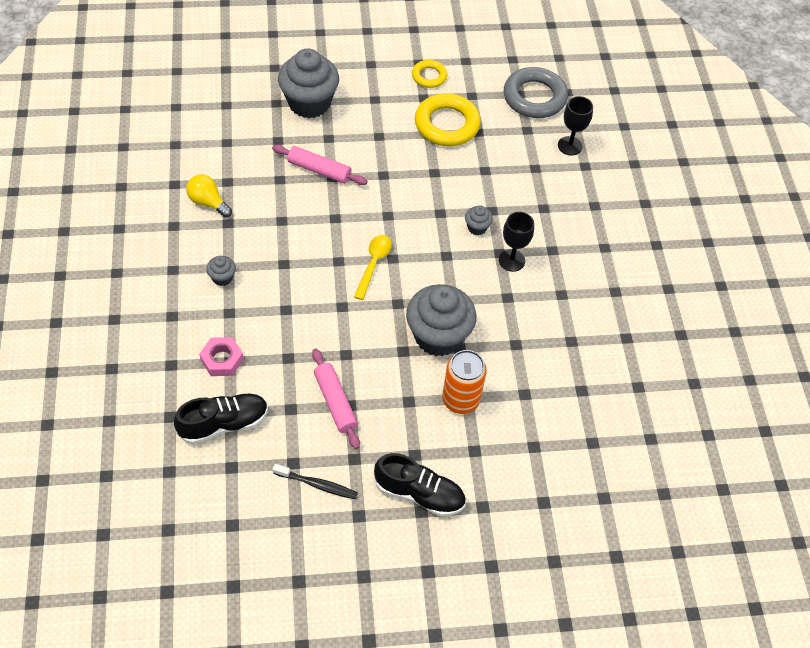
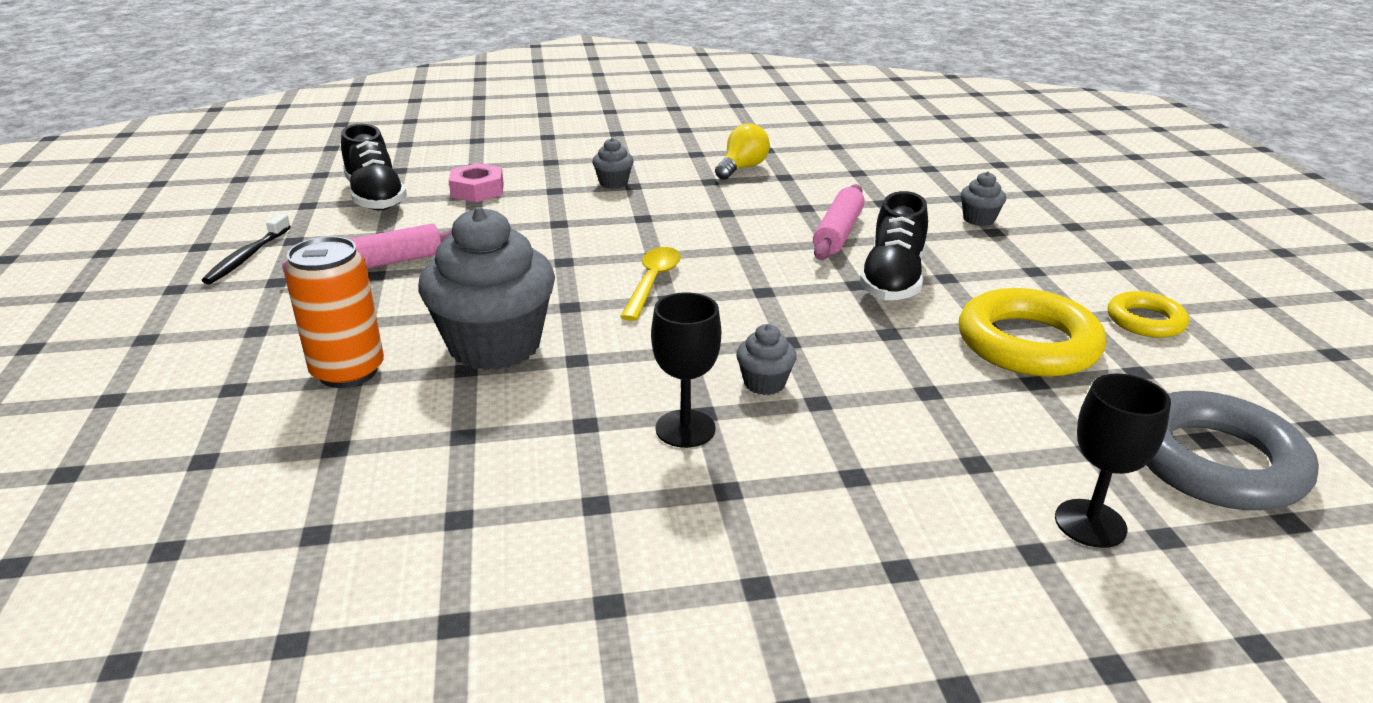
camera: 90 degrees right, 25 degrees down
(309, 103) = (979, 219): grey cupcake -> grey cupcake, size x0.43
(373, 264) = (652, 282): yellow spoon -> yellow spoon turned 90 degrees counterclockwise
(419, 493) = (178, 336): black shoe -> black shoe (892, 279)

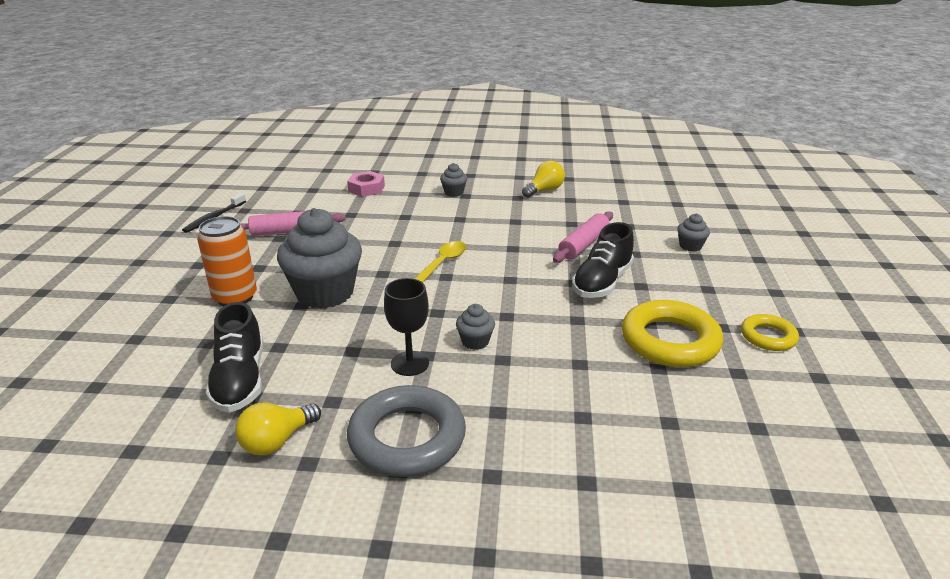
camera: 15 degrees right, 0 degrees up
(375, 197) = (304, 187): black shoe -> black shoe (240, 380)
(539, 581) = (277, 441): none -> yellow light bulb
(1090, 523) = (635, 470): black goblet -> none
(1215, 462) = (753, 445): grey ring -> grey ring (407, 438)

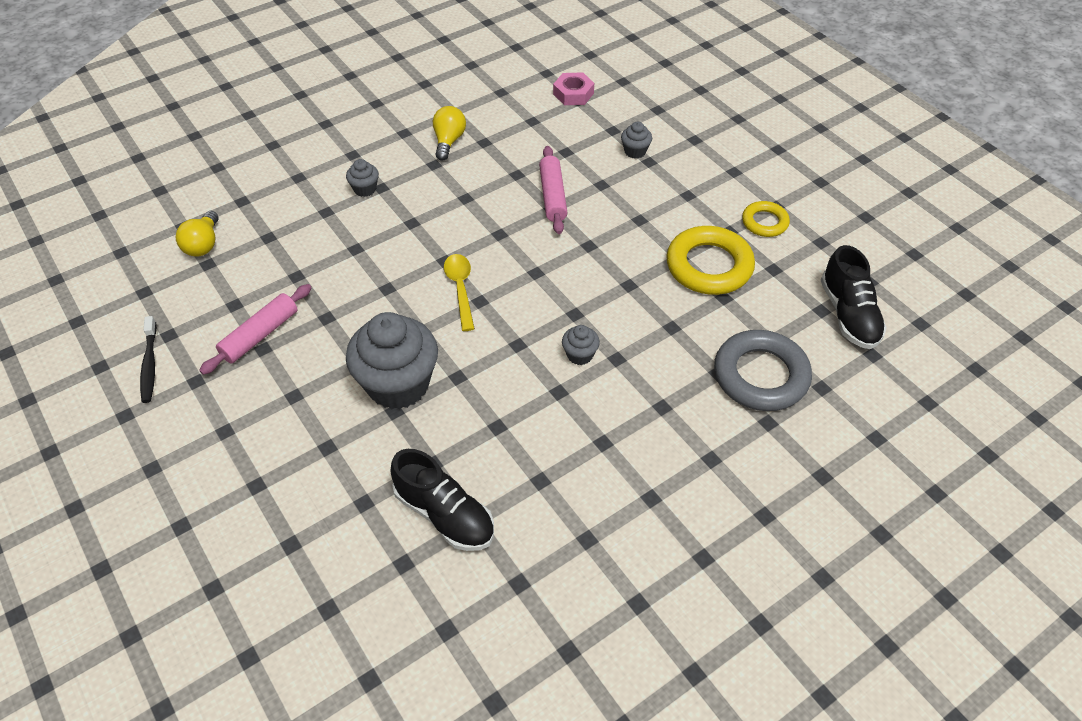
camera: 40 degrees left, 20 degrees up
(235, 297) = (320, 442): orange can -> none
(277, 441) = (544, 540): yellow light bulb -> yellow light bulb (203, 244)
(366, 188) = (267, 231): pink nut -> pink nut (573, 94)
(407, 438) = (628, 471): grey ring -> grey ring (760, 376)
(410, 363) = (555, 408): black goblet -> none
(602, 282) = (608, 233): black shoe -> black shoe (848, 314)

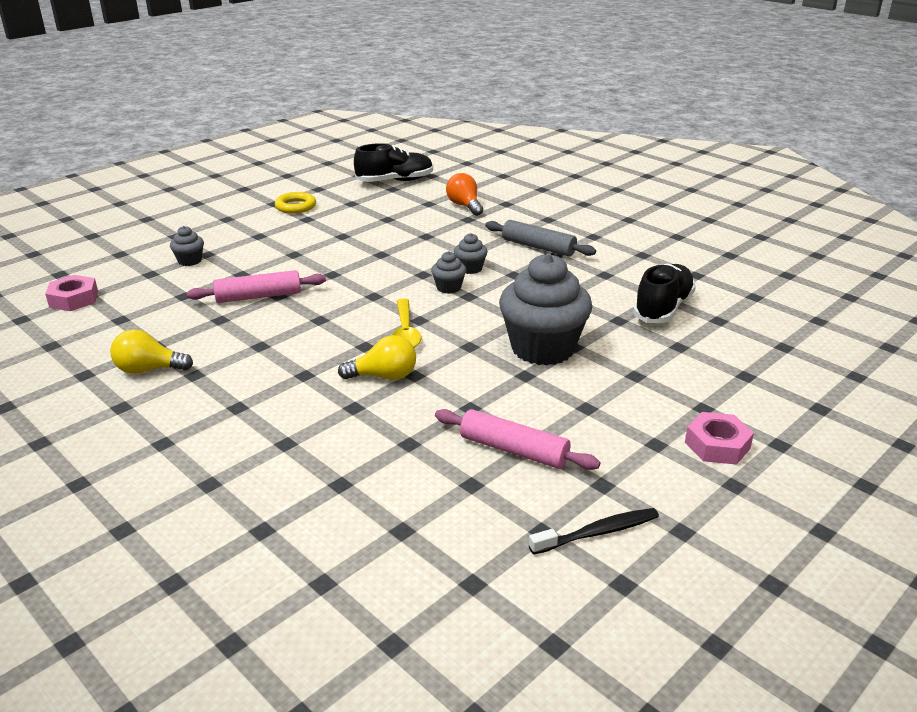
camera: 100 degrees left, 20 degrees down
(202, 475) = (717, 445): none -> pink nut
(203, 244) = (363, 545): yellow light bulb -> yellow light bulb (384, 376)
(365, 189) = (240, 419): grey cupcake -> grey cupcake (448, 288)
(460, 289) = (405, 331): yellow spoon -> yellow spoon turned 75 degrees counterclockwise
(625, 429) = (538, 247): none -> grey rolling pin
(709, 266) = (352, 225): yellow ring -> none
(760, 376) = (464, 206): grey ring -> orange light bulb

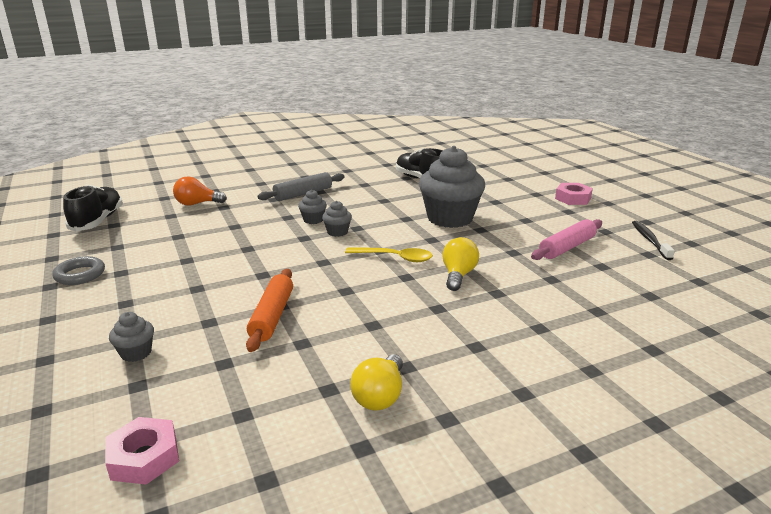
camera: 70 degrees left, 5 degrees down
(258, 296) = (272, 316): pink rolling pin -> orange rolling pin
(295, 206) = (80, 275): yellow ring -> grey ring

